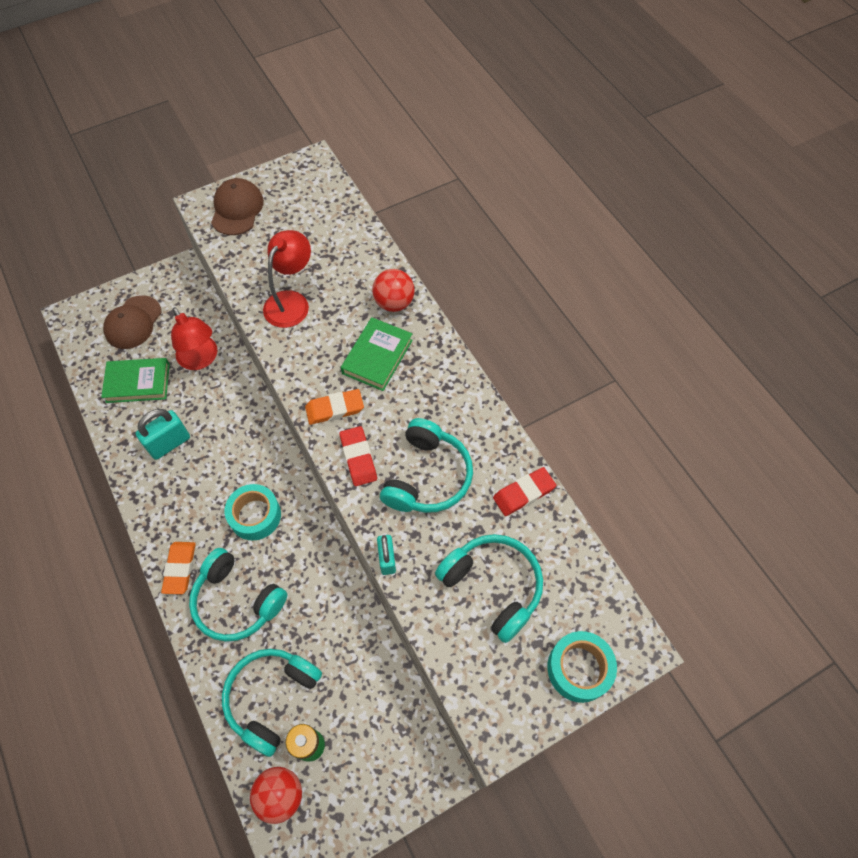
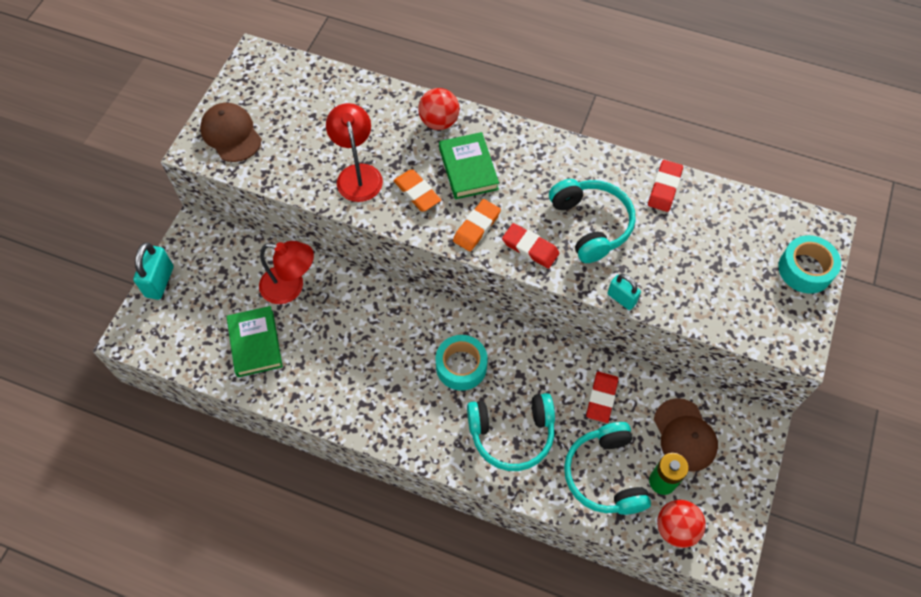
camera: 40 degrees left, 0 degrees up
(133, 322) = (196, 301): brown cap -> brown cap (685, 435)
(138, 383) = (255, 343): green book -> green book turned 60 degrees counterclockwise
(169, 443) = (335, 368): turquoise padlock -> turquoise padlock (159, 281)
(180, 568) = (444, 448): orange eraser -> orange eraser (417, 192)
(333, 632) = (601, 398): none -> red eraser
(493, 586) = (705, 261): turquoise headphones -> none

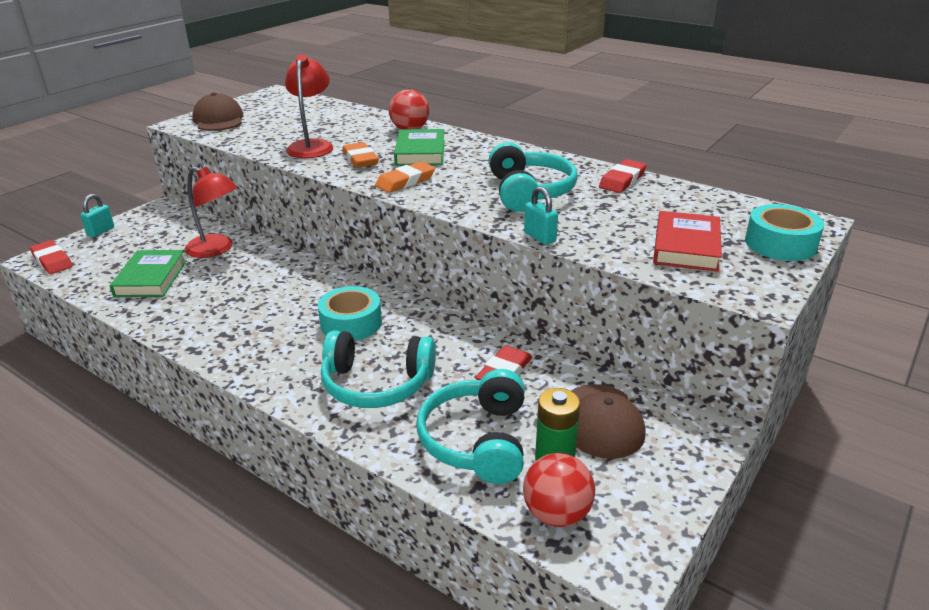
camera: 15 degrees right, 30 degrees down
(159, 281) = (101, 231): turquoise padlock -> turquoise padlock, size x0.64
(530, 248) = (454, 197): red eraser -> red eraser (52, 261)
(736, 289) = (686, 247): none -> red book

